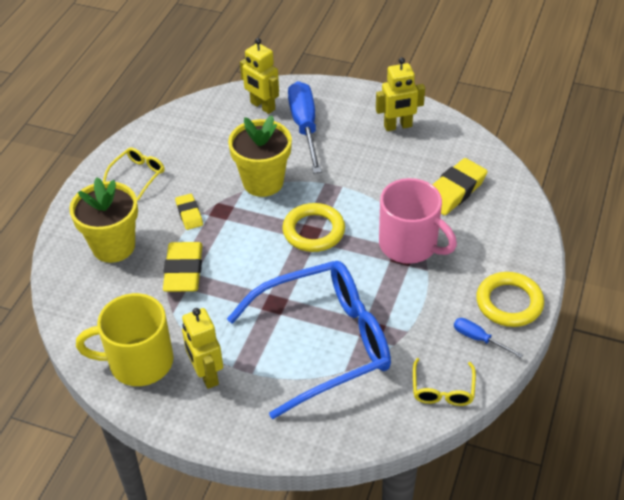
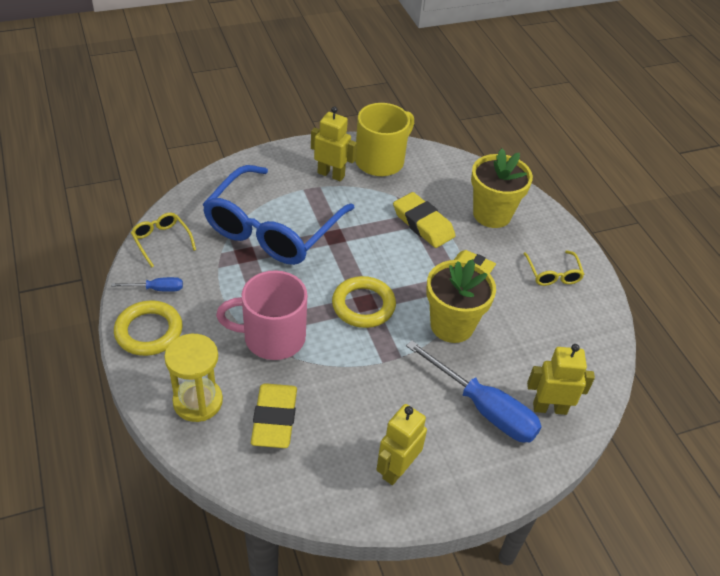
camera: 135 degrees right, 0 degrees up
(502, 229) = (198, 401): none -> yellow hourglass

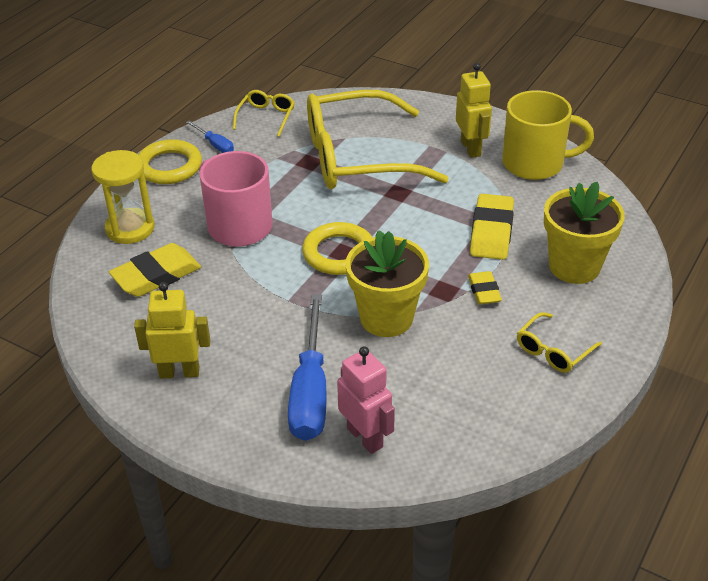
camera: 55 degrees right, 5 degrees down
(272, 229) = (356, 157): blue glasses -> yellow glasses
(549, 408) = (365, 437): yellow robot -> pink robot

